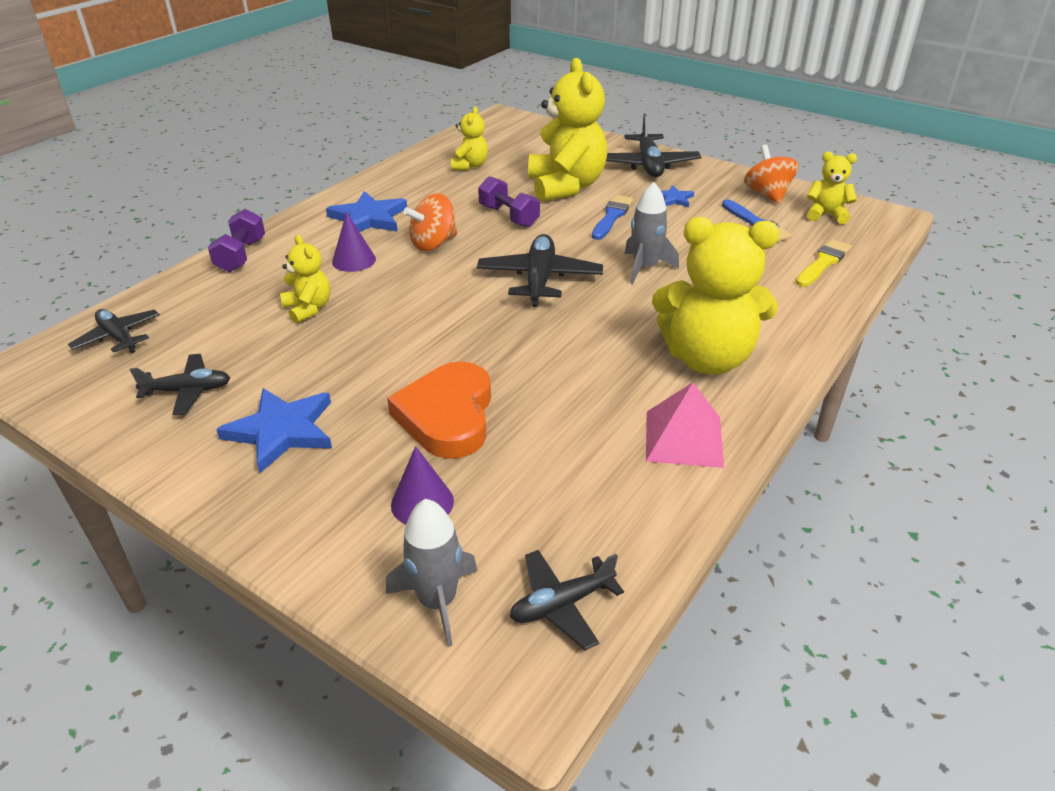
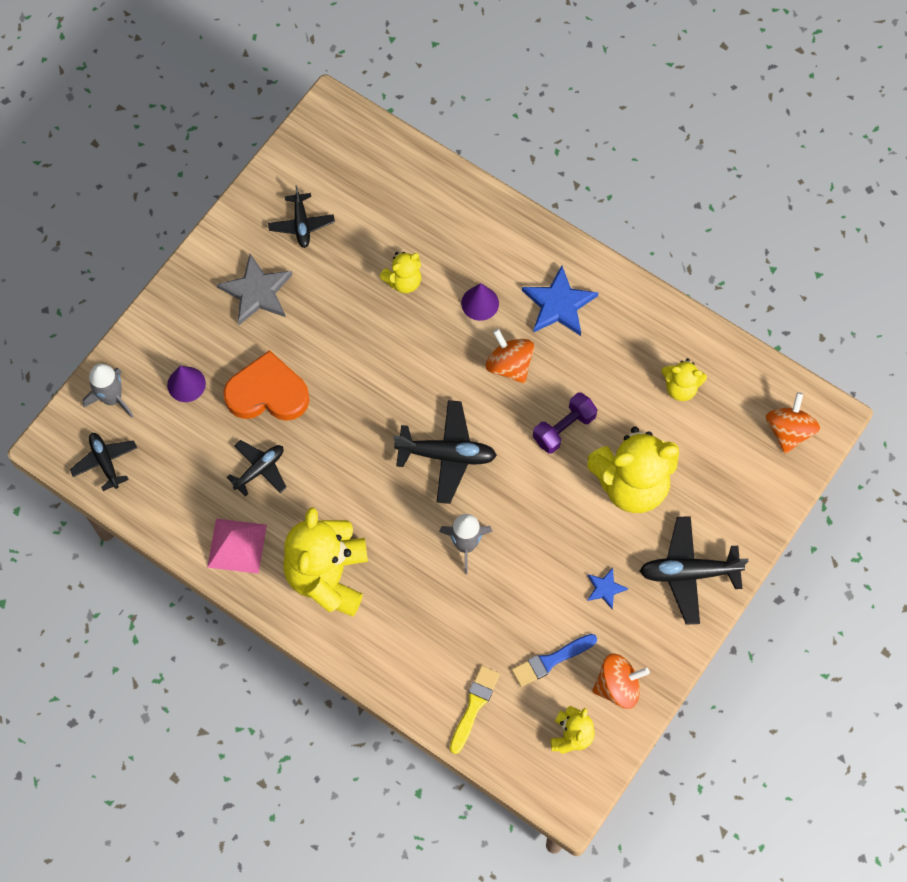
camera: 90 degrees right, 30 degrees up
(118, 337) = (367, 160): black plane -> black plane (260, 469)
(241, 255) = (488, 213): purple dumbbell -> none
(281, 431) = (257, 292): blue star -> grey star
(514, 128) = (788, 431): none -> orange spinning top
(612, 216) = (565, 524): blue brush -> none
(823, 263) = (474, 706): yellow brush -> yellow brush turned 105 degrees counterclockwise

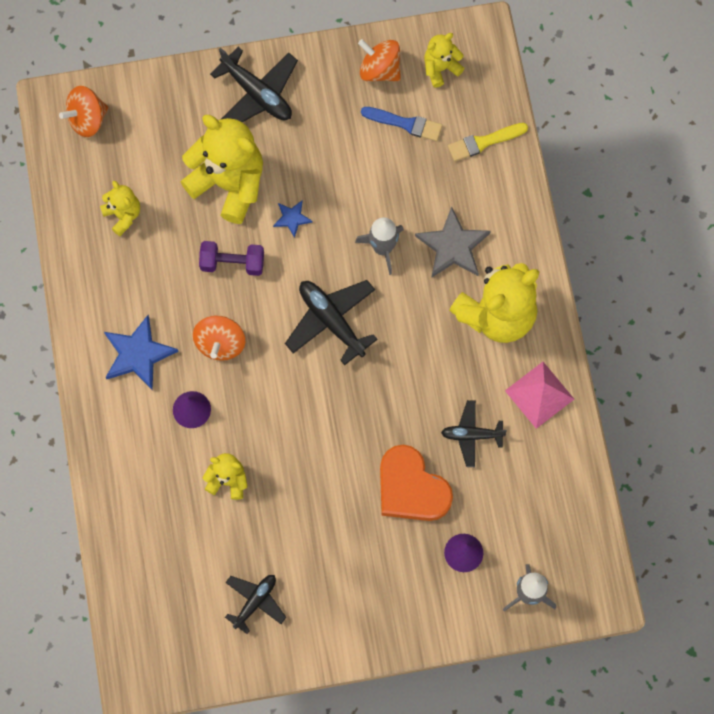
camera: 135 degrees left, 5 degrees up
(105, 462) = (577, 547): black plane -> none
(257, 292) = (342, 577): grey star -> grey star (453, 246)
(605, 588) = (321, 134): blue star -> blue star (292, 218)

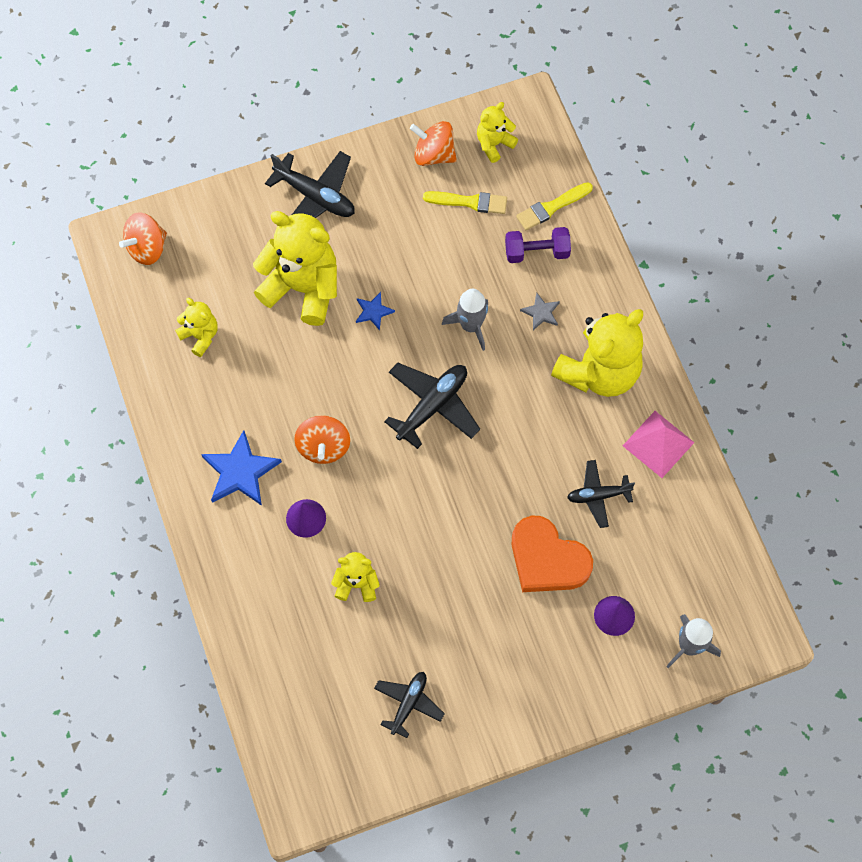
camera: 10 degrees left, 5 degrees down
(232, 263) = (321, 365): purple dumbbell -> purple dumbbell (536, 252)
(331, 321) = (432, 406): black plane -> black plane turned 90 degrees clockwise
(405, 123) = (469, 202): blue brush -> yellow brush
(453, 246) = (541, 312): grey star -> grey star, size x0.53

